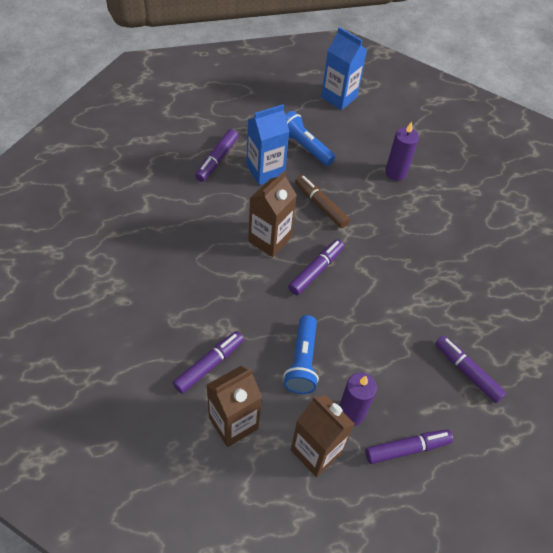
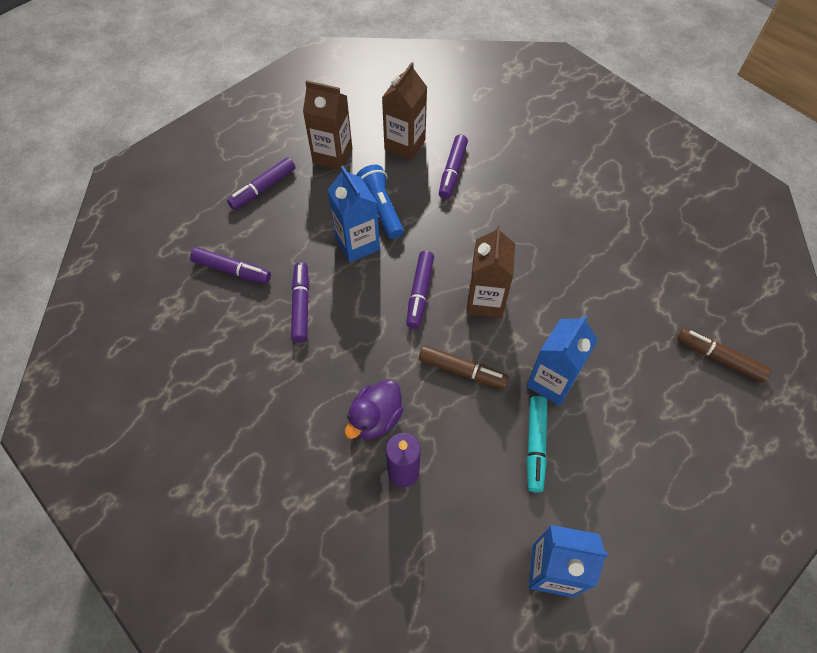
camera: 155 degrees right, 5 degrees up
(145, 130) = (719, 358): none -> brown marker
(217, 159) = (612, 365): purple marker -> purple marker (301, 306)
(304, 146) = (535, 445): blue flashlight -> turquoise marker
(343, 338) = (357, 244): none -> blue carton
(351, 413) = (319, 192): purple candle -> none
(398, 207) = (375, 418): none -> purple duck

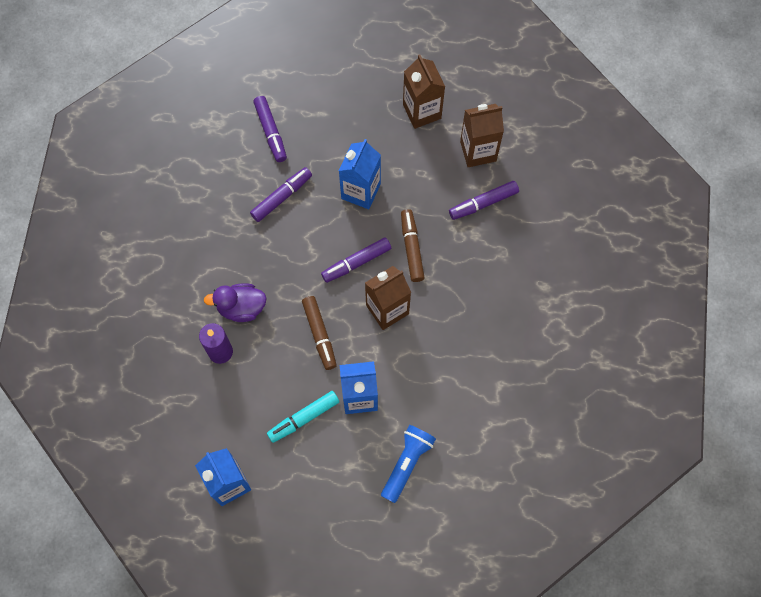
camera: 50 degrees right, 10 degrees up
(263, 188) = (352, 92): purple marker -> none
(381, 208) = (404, 182): blue flashlight -> blue flashlight (407, 463)
(719, 358) = (475, 497): brown marker -> brown marker (411, 248)

